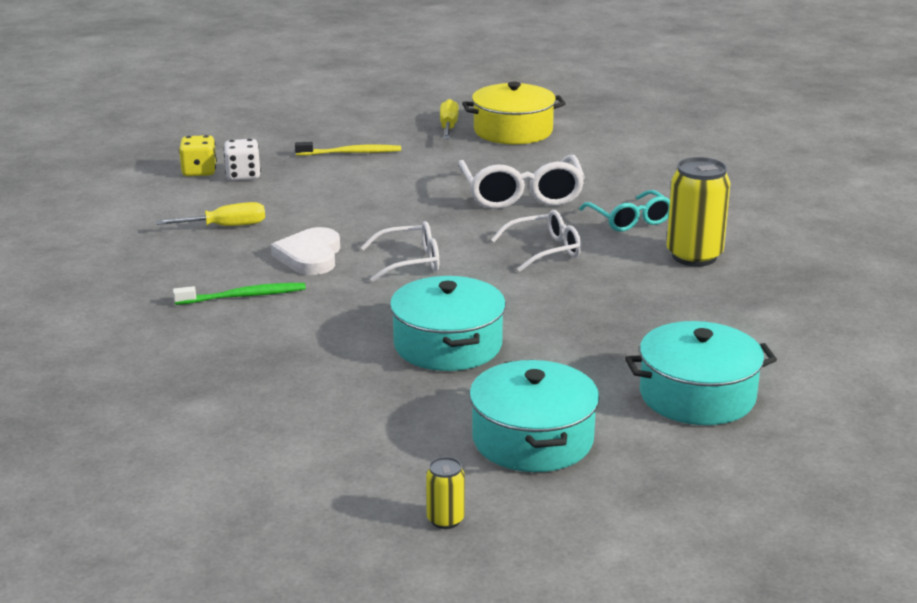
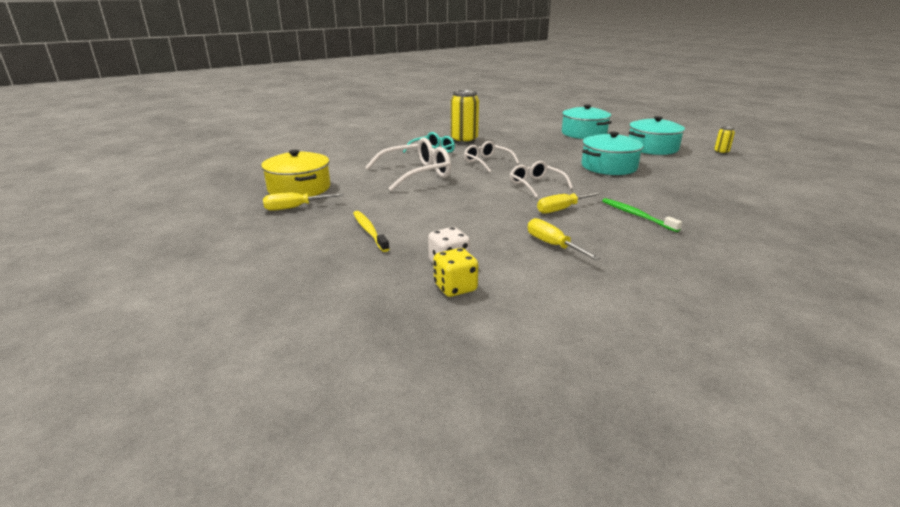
camera: 110 degrees left, 0 degrees up
(310, 256) = (562, 209): white heart -> yellow screwdriver

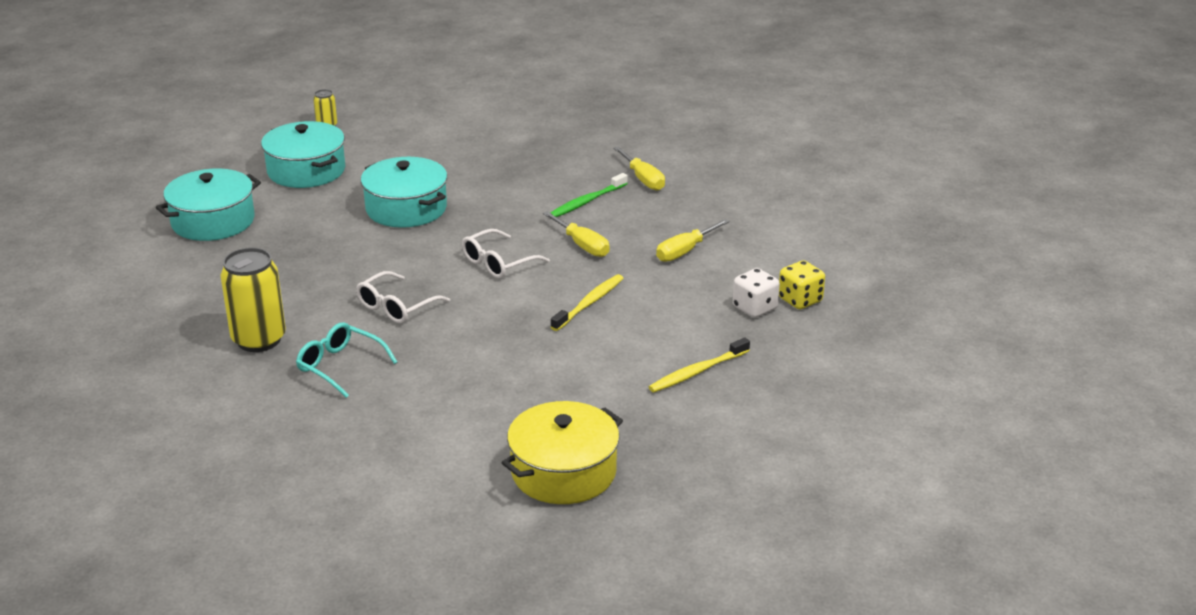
camera: 100 degrees left, 5 degrees up
(294, 208) = (645, 453): yellow screwdriver -> yellow screwdriver (643, 179)
(416, 174) = (468, 367): white glasses -> none
(476, 206) = (589, 303): none -> yellow toothbrush

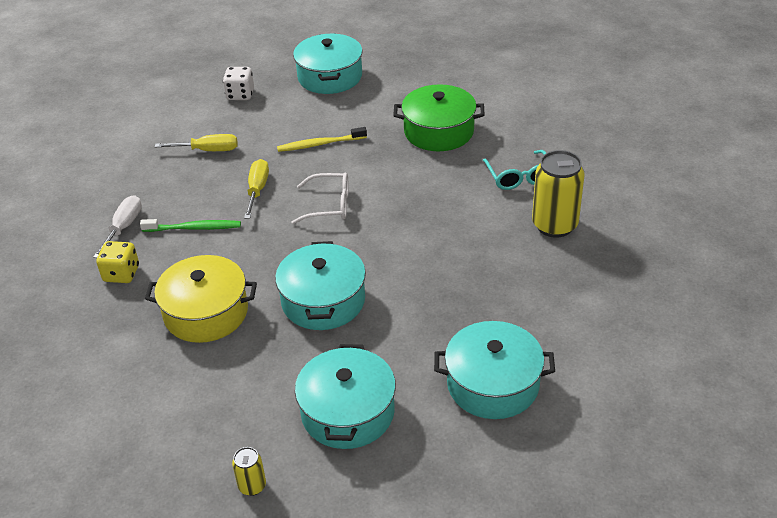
camera: 135 degrees left, 10 degrees up
(396, 307) = (438, 204): white glasses -> none
(484, 371) = (439, 131): none -> green pot
(563, 472) = (466, 62): yellow pot -> yellow pot (206, 312)
(643, 179) = (123, 227): yellow screwdriver -> white screwdriver
(697, 372) = (330, 77): yellow toothbrush -> turquoise pot
(800, 300) = (210, 87): yellow dice -> yellow dice (121, 274)

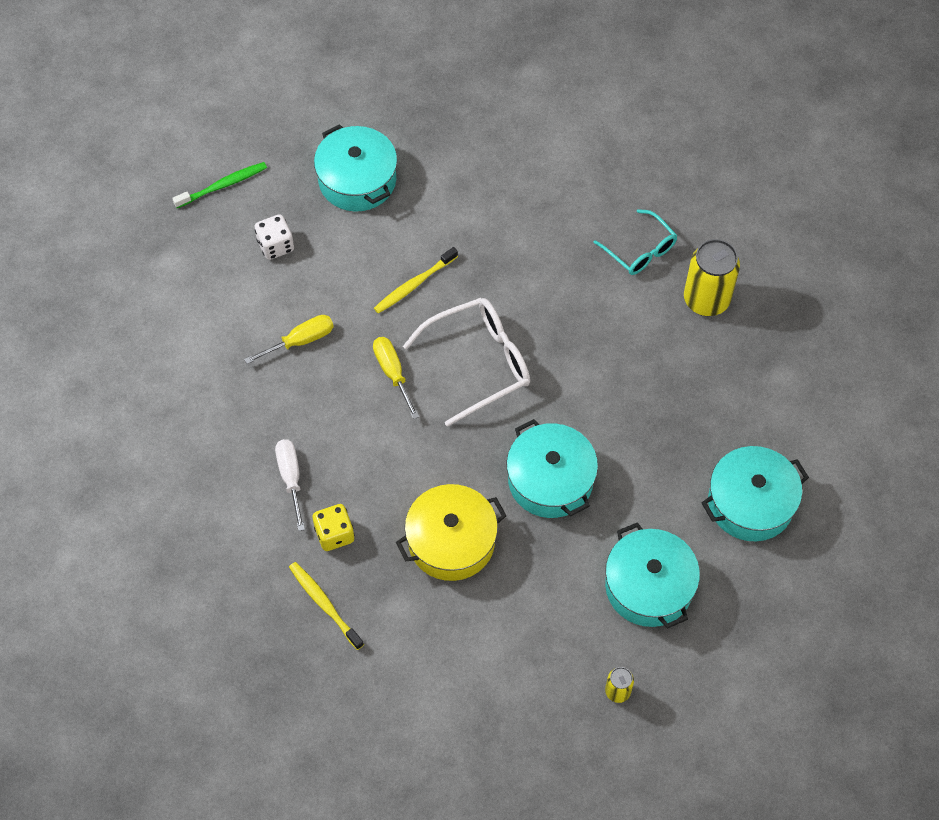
camera: 30 degrees left, 20 degrees up
(70, 317) = (324, 604): none -> yellow toothbrush
(194, 228) = (364, 448): green toothbrush -> green toothbrush (223, 185)
(329, 205) = (479, 363): white glasses -> white glasses, size x1.60
(439, 131) = (525, 218): green pot -> none

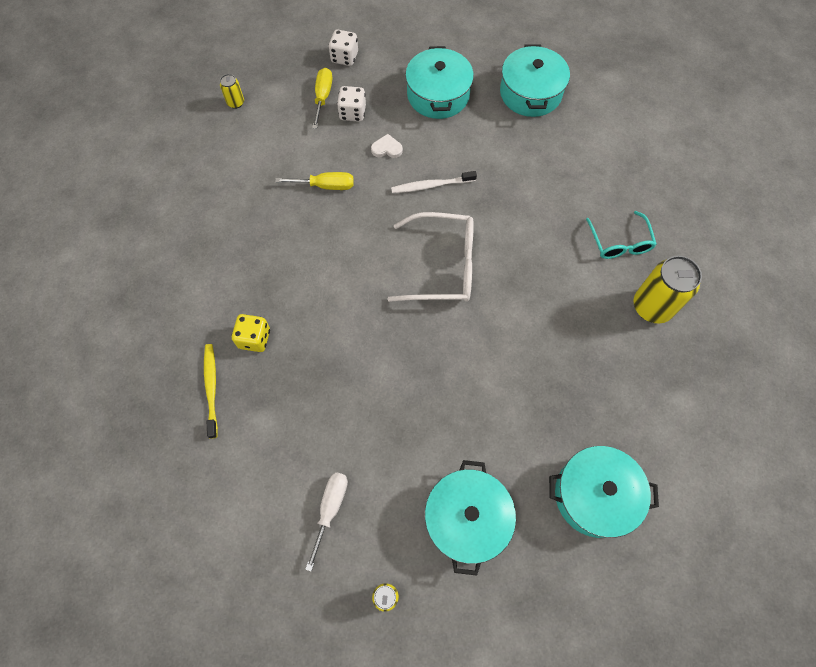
camera: 30 degrees right, 5 degrees up
(133, 298) = (236, 103): none -> yellow can
(223, 185) = (344, 57): green toothbrush -> white dice
(291, 478) = (252, 280): white screwdriver -> white screwdriver (330, 509)
(340, 267) = (387, 148): none -> white heart
(393, 373) = (375, 241): yellow screwdriver -> yellow screwdriver (323, 97)
(414, 285) = (431, 185): yellow toothbrush -> white toothbrush
(451, 541) = (335, 392): yellow pot -> none
(550, 480) = (441, 385): turquoise pot -> turquoise pot (530, 93)

